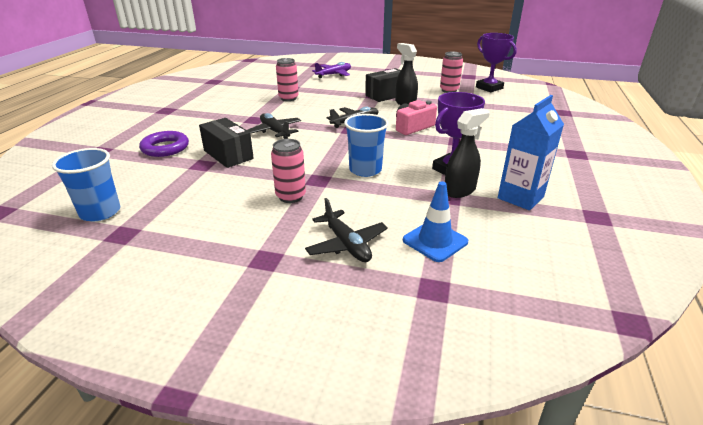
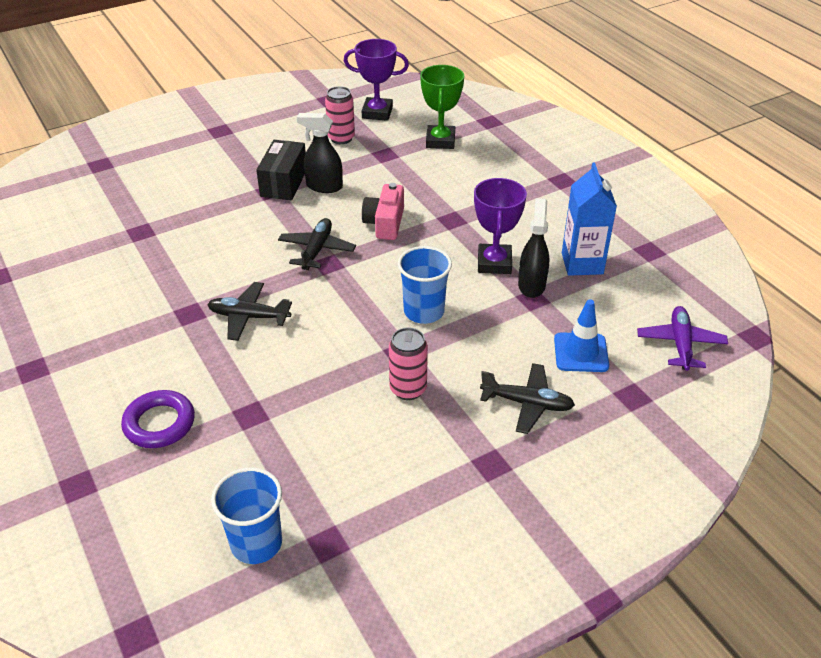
camera: 45 degrees left, 10 degrees up
(228, 155) = (255, 383): black box -> none
(288, 98) = (171, 252): pink can -> none
(334, 74) = (158, 175): purple plane -> purple plane (680, 344)
(511, 109) = (440, 141): none -> green trophy

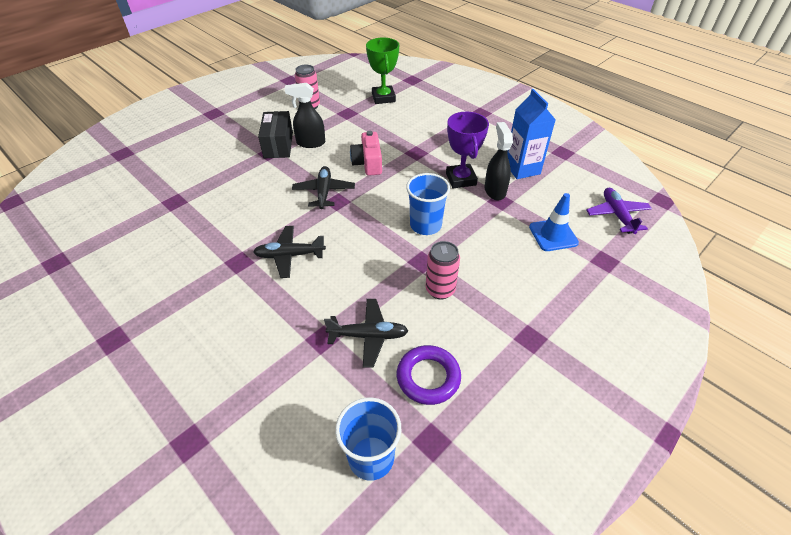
camera: 15 degrees left, 5 degrees up
(159, 423) = (245, 365): purple ring -> purple ring (428, 377)
(377, 112) = (329, 84): purple trophy -> none
(527, 403) = (534, 282): black plane -> black plane (368, 336)

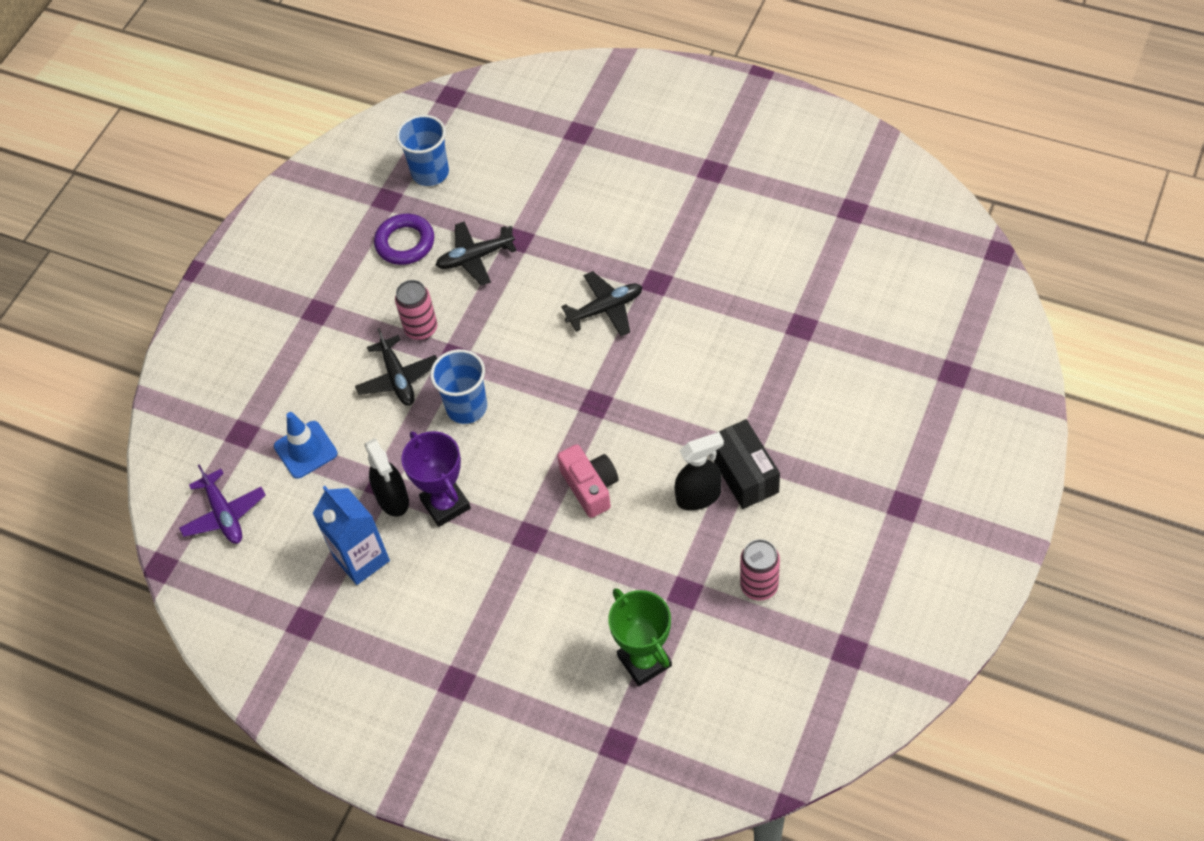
camera: 165 degrees right, 10 degrees up
(324, 192) = (621, 411): black plane -> black plane (398, 378)

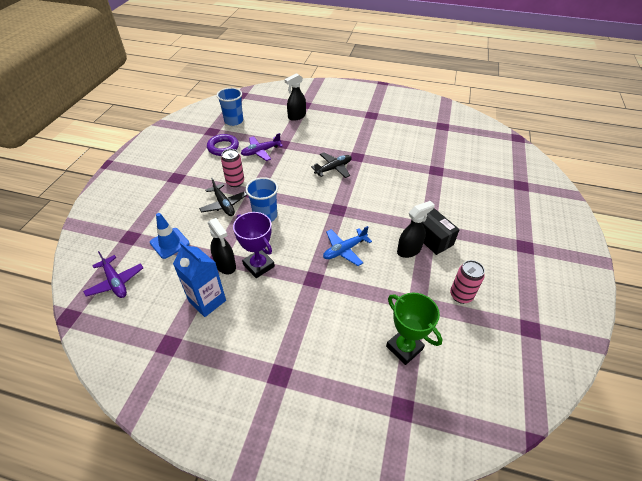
camera: 15 degrees left, 10 degrees down
(475, 258) = (261, 151): black plane -> purple plane
(557, 166) = (296, 116): none -> black spray bottle
(590, 487) = (344, 250): pink camera -> blue plane

